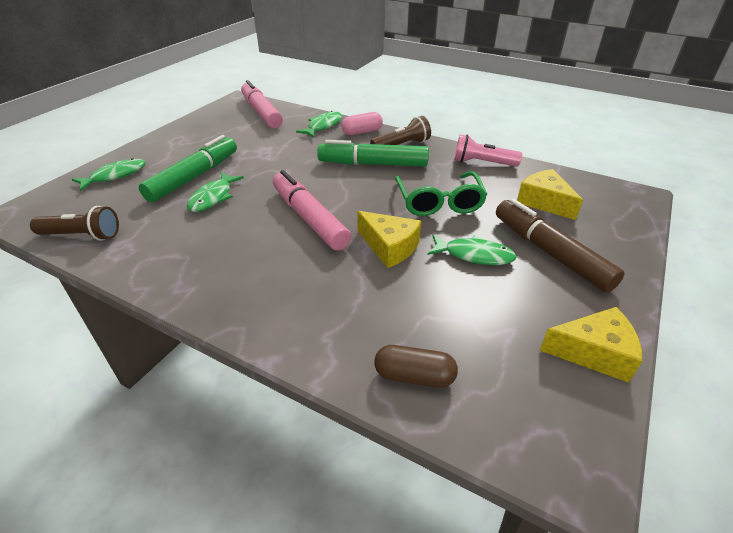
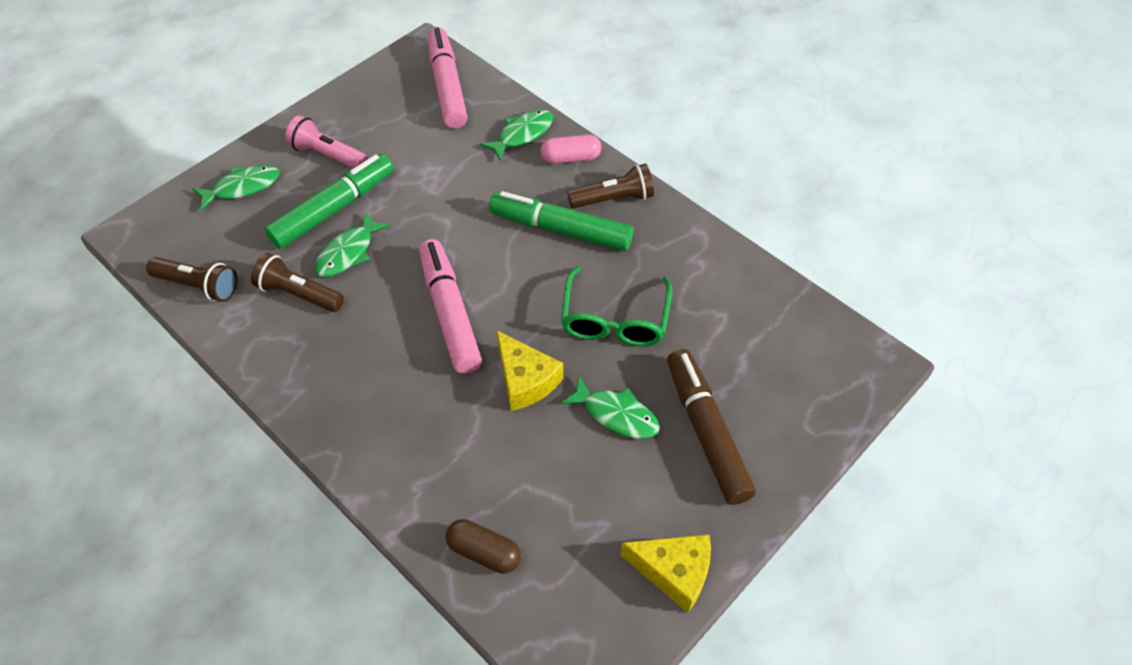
camera: 15 degrees right, 15 degrees up
(176, 227) = (299, 294): none -> brown flashlight
(482, 163) = (706, 257): pink flashlight -> pink flashlight (327, 155)
(544, 202) = (748, 348): yellow cheese -> none

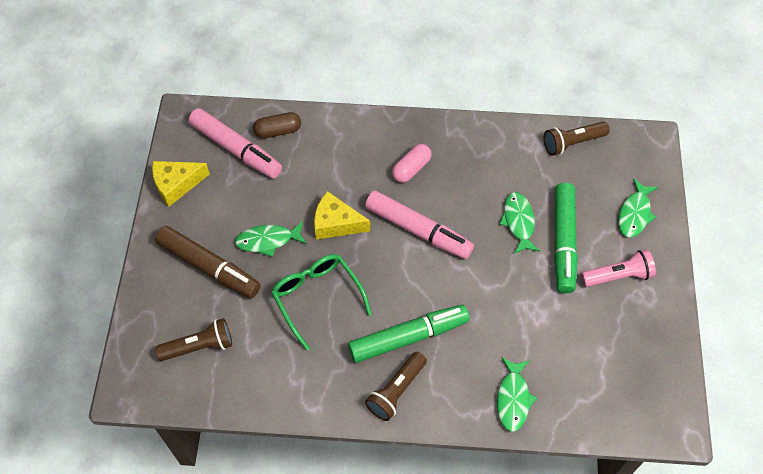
camera: 140 degrees right, 5 degrees up
(299, 294) = (514, 178): brown flashlight -> brown flashlight (199, 346)
(447, 86) = (615, 401): pink marker -> pink marker (236, 149)
(571, 158) = (458, 404): pink capsule -> pink capsule (411, 169)

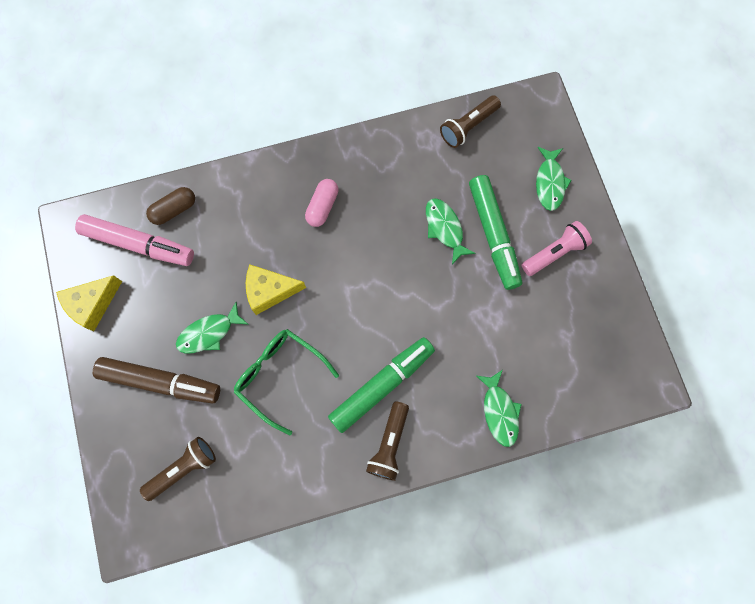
camera: 20 degrees left, 15 degrees up
(418, 230) = (352, 270): pink marker -> none

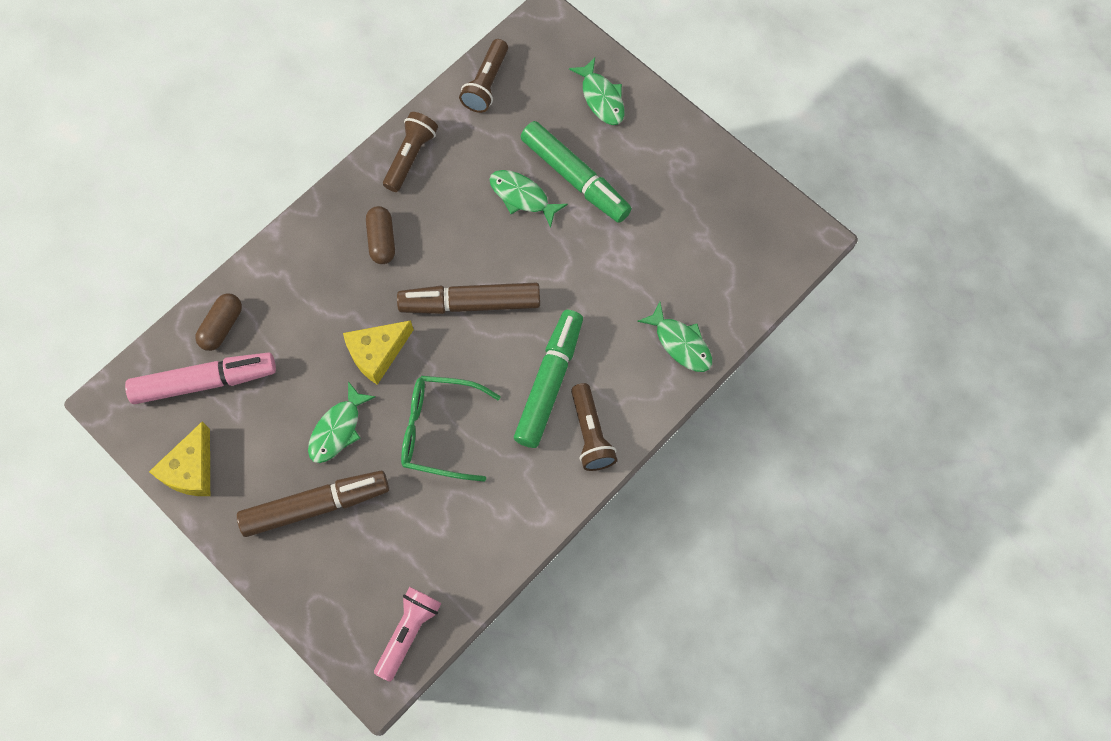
camera: 30 degrees left, 5 degrees down
(183, 468) = (393, 576): brown flashlight -> brown flashlight (410, 157)
(322, 206) = (382, 240): pink capsule -> brown capsule
(358, 290) = (470, 303): none -> brown marker
(554, 253) = (645, 163): pink flashlight -> pink flashlight (408, 632)

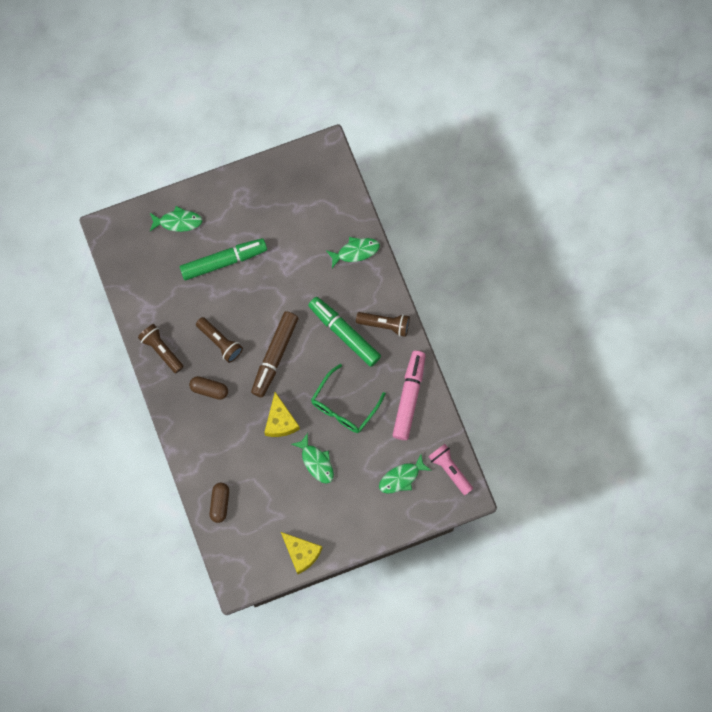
camera: 65 degrees left, 5 degrees up
(205, 382) = (250, 526): pink marker -> pink marker (409, 397)
(222, 326) = (220, 504): brown capsule -> brown capsule turned 45 degrees clockwise
(316, 506) = (356, 491): brown marker -> none
(486, 84) = (134, 284): brown flashlight -> brown flashlight (220, 342)
(522, 196) = (221, 297): green fish -> green fish (401, 477)

